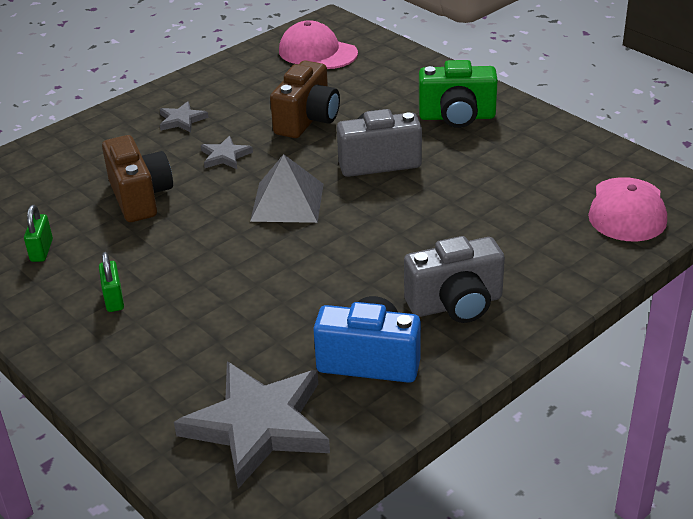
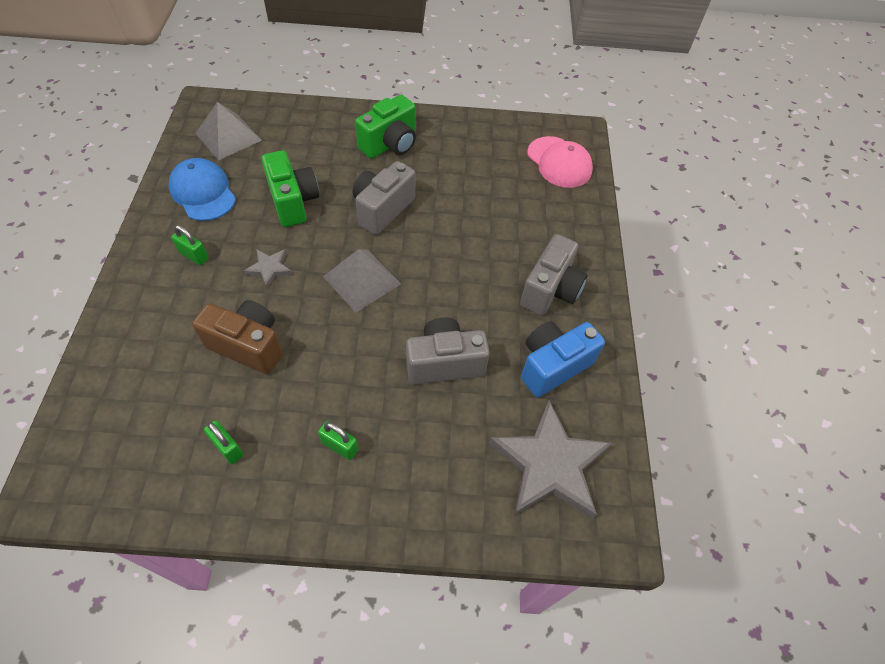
camera: 50 degrees left, 20 degrees up
(182, 120) = (194, 255): grey star -> green padlock
(245, 82) = (203, 192): none -> blue cap
(273, 297) = (444, 363): none -> grey camera
(307, 120) = (293, 202): brown camera -> green camera
(317, 52) = (228, 136): pink cap -> grey pyramid

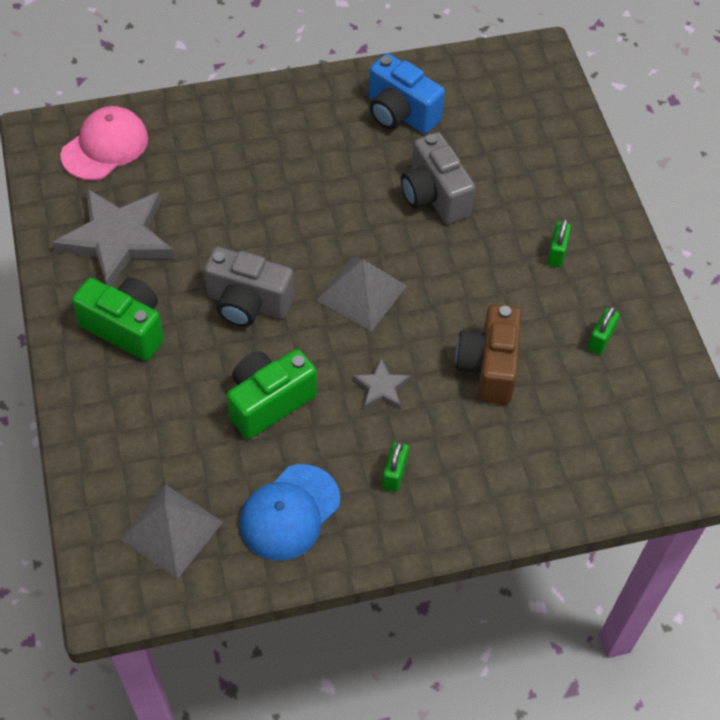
camera: 105 degrees left, 0 degrees up
(549, 464) = (500, 102): grey star -> grey star (117, 239)
(550, 290) = (309, 127): grey camera -> none

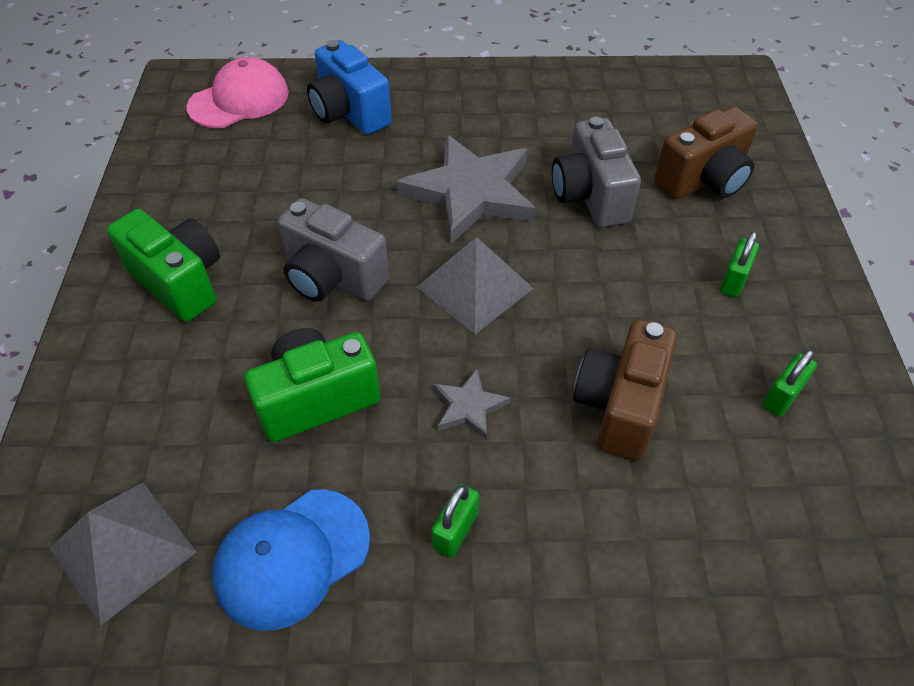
camera: 15 degrees right, 5 degrees down
(117, 239) = (212, 188): grey star -> grey star (470, 193)
(400, 113) = (569, 111): blue camera -> blue camera (349, 113)
(522, 166) = (703, 180): none -> brown camera

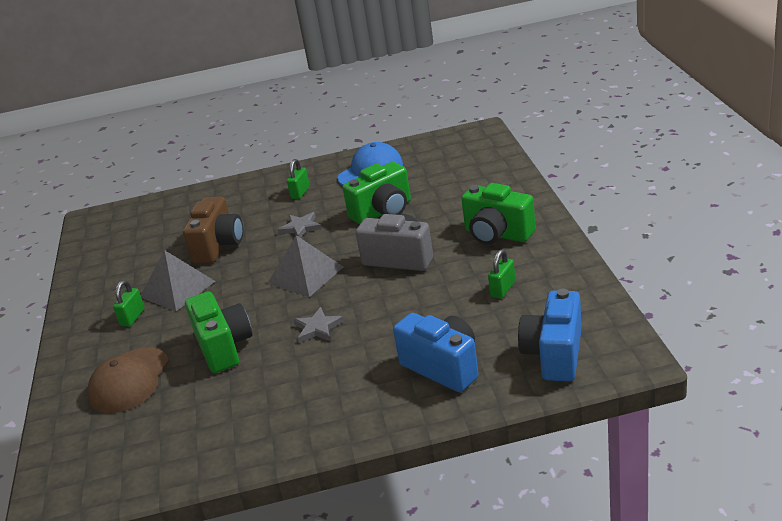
camera: 175 degrees right, 20 degrees down
(122, 550) = (446, 156): grey pyramid -> grey pyramid (177, 289)
(239, 100) = (554, 354): pink cap -> blue camera
(470, 193) = (318, 328): grey star -> grey star, size x0.46
(590, 196) = (224, 347): grey camera -> green camera
(703, 180) = (129, 380): brown camera -> brown cap
(782, 396) = (128, 269): green padlock -> green padlock (503, 289)

